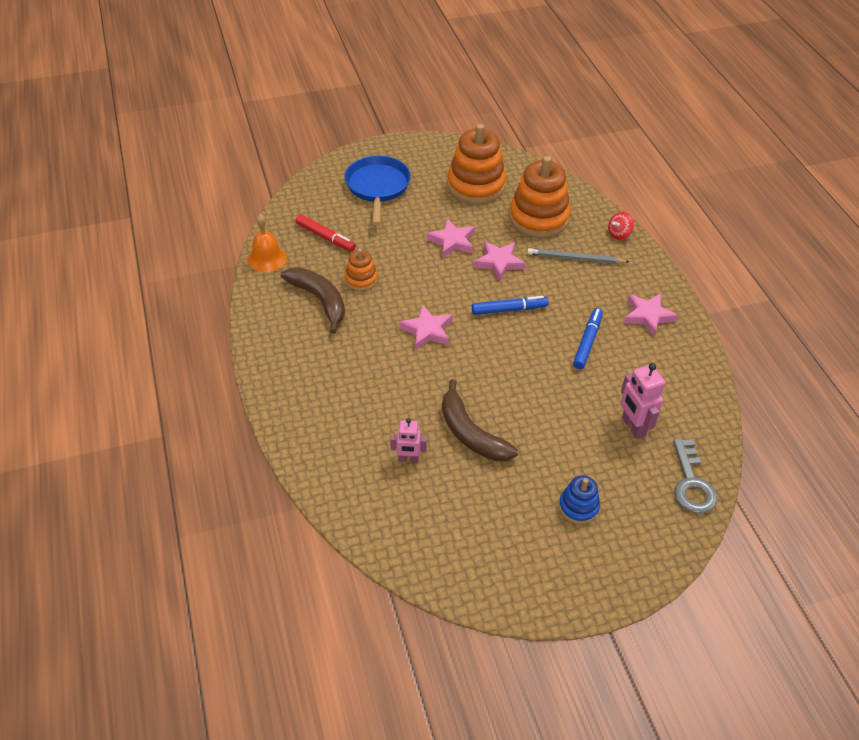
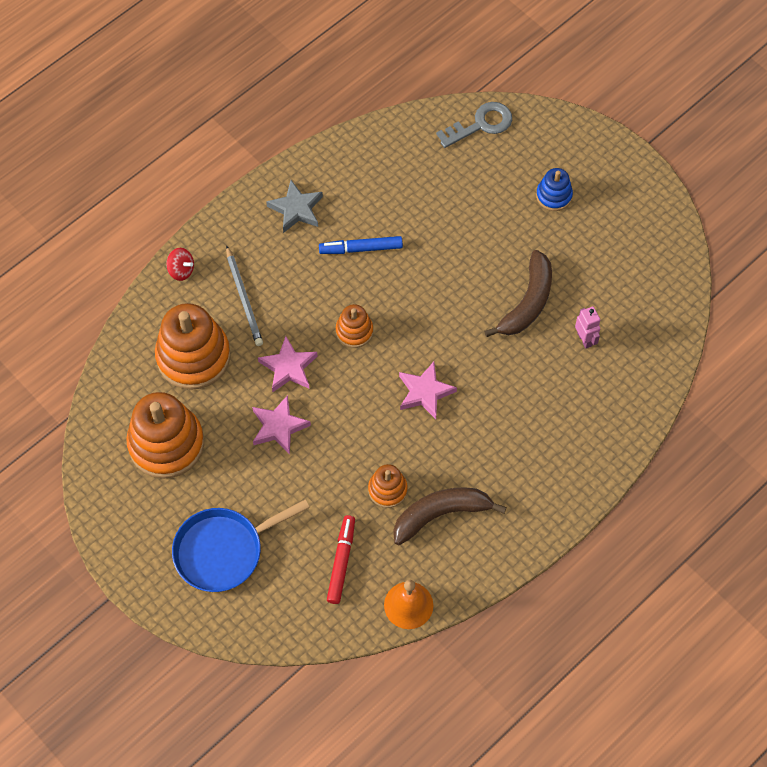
camera: 115 degrees left, 15 degrees up
(319, 300) = (441, 514): brown banana -> brown banana turned 45 degrees clockwise
(509, 309) = (354, 331): blue marker -> orange stacking toy
(633, 427) = (445, 182): pink robot -> none
(647, 316) = (296, 209): pink star -> grey star

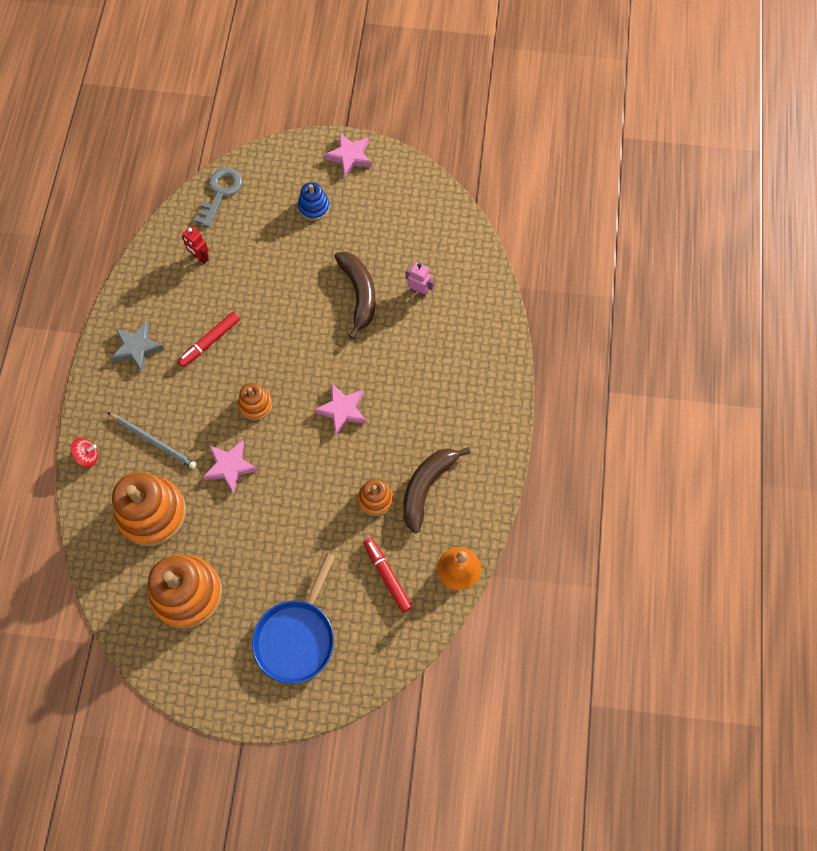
camera: 40 degrees left, 5 degrees up
(279, 427) = (260, 515): pink star -> pink star (350, 156)
(361, 248) = (209, 342): blue marker -> red marker
(415, 169) = (200, 257): none -> red robot

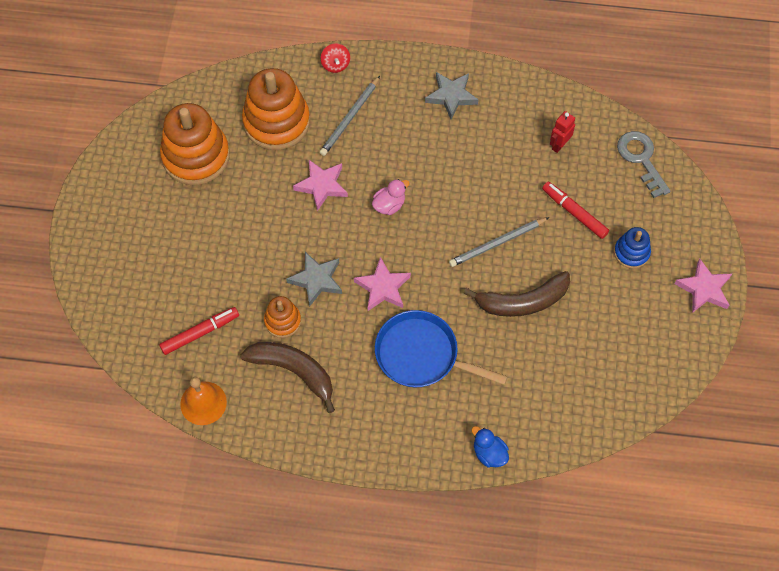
camera: 90 degrees right, 5 degrees down
(209, 342) = (459, 159): red marker -> red marker (574, 213)
(220, 193) = (641, 159): grey key -> grey key turned 135 degrees counterclockwise
(255, 404) = (389, 205): orange stacking toy -> pink duck
(297, 637) = (145, 252): blue pan -> blue pan (421, 355)
(300, 312) = (497, 243): none -> grey pencil
(333, 469) = (316, 280): none -> grey star
(419, 291) = (529, 364): pink robot -> none
(500, 325) = (489, 453): none -> blue duck

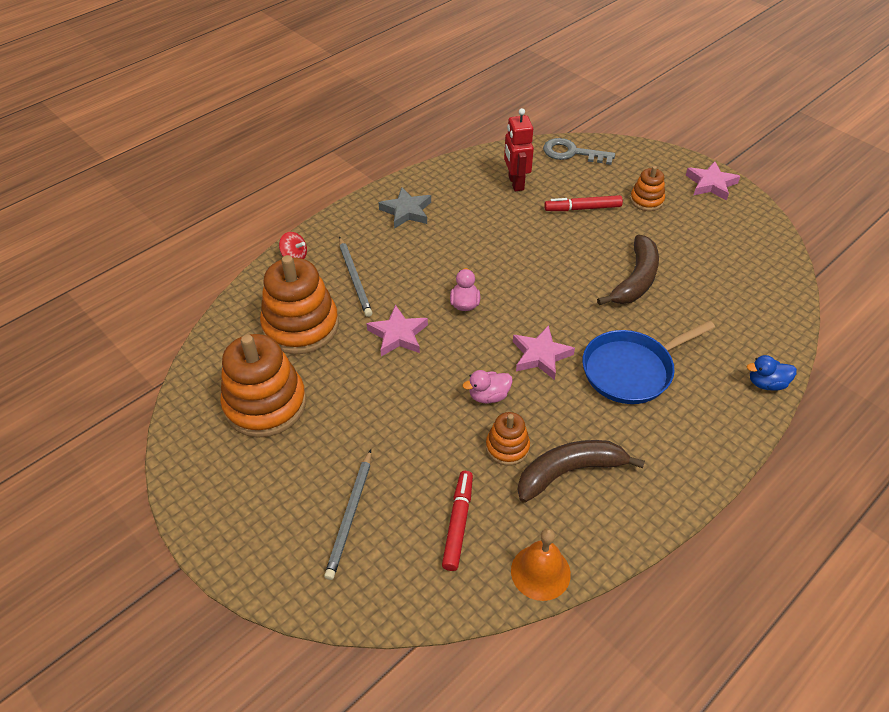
camera: 50 degrees left, 15 degrees down
(316, 280) = (488, 396): grey star -> pink duck
(497, 243) = (567, 263): grey pencil -> grey pencil (350, 515)
(559, 145) = (515, 183): red robot -> red robot, size x1.52
(631, 253) = (646, 200): blue stacking toy -> orange stacking toy

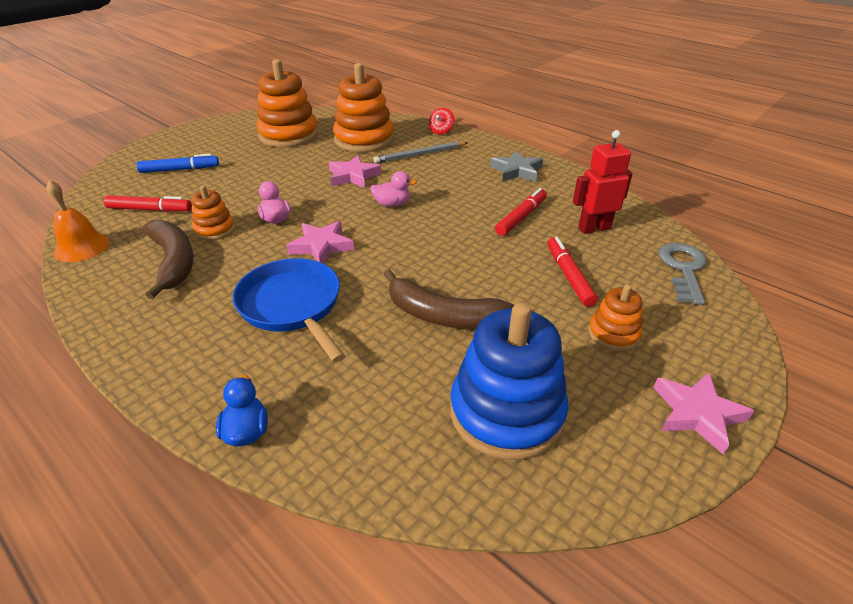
camera: 85 degrees right, 10 degrees down
(350, 515) = (180, 169): grey pencil -> blue marker
(495, 220) = (521, 217): none -> red marker
(725, 258) = (506, 412): none -> blue stacking toy

